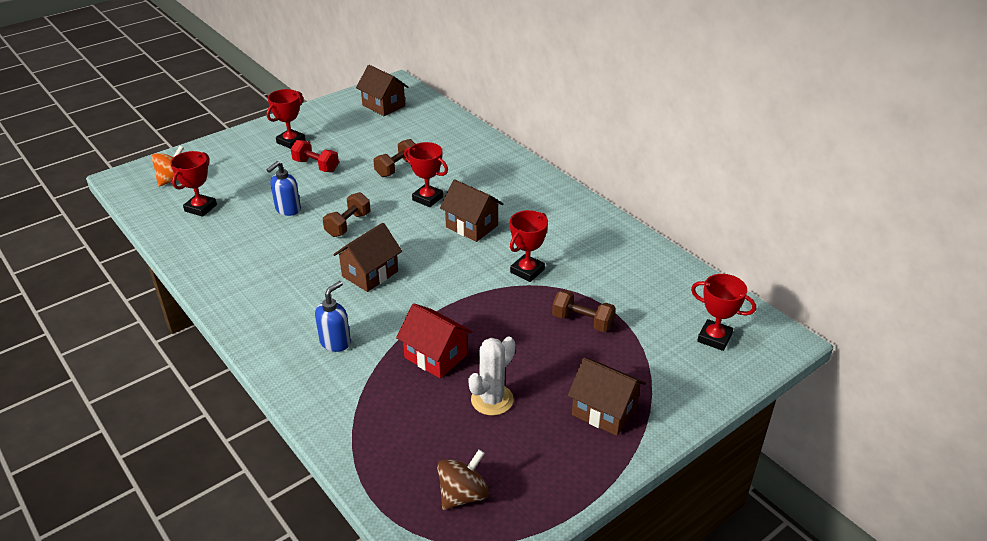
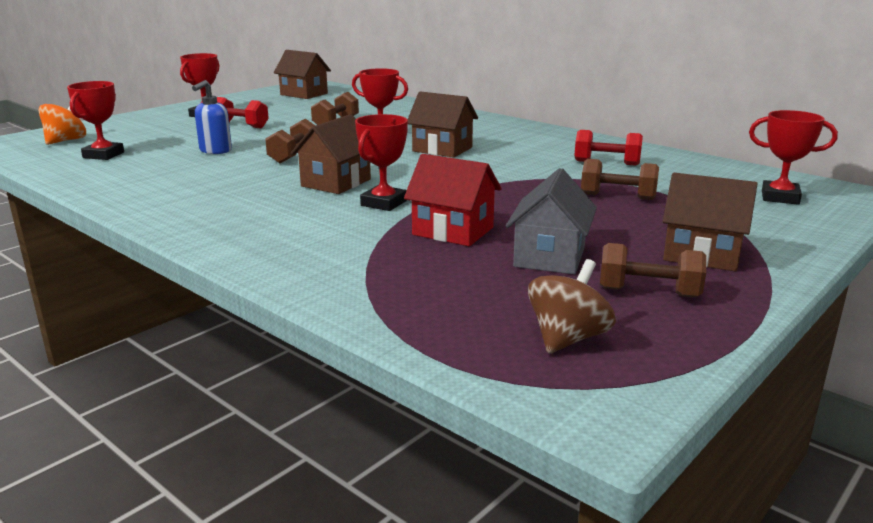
camera: 10 degrees left, 15 degrees down
(335, 342) = (313, 230): blue soap dispenser -> none
(492, 400) = (550, 257): white cactus -> grey house
(527, 271) = (526, 171): red trophy -> red trophy (384, 203)
(541, 452) = (648, 292): none -> brown dumbbell
(600, 265) = (606, 163): none -> red dumbbell

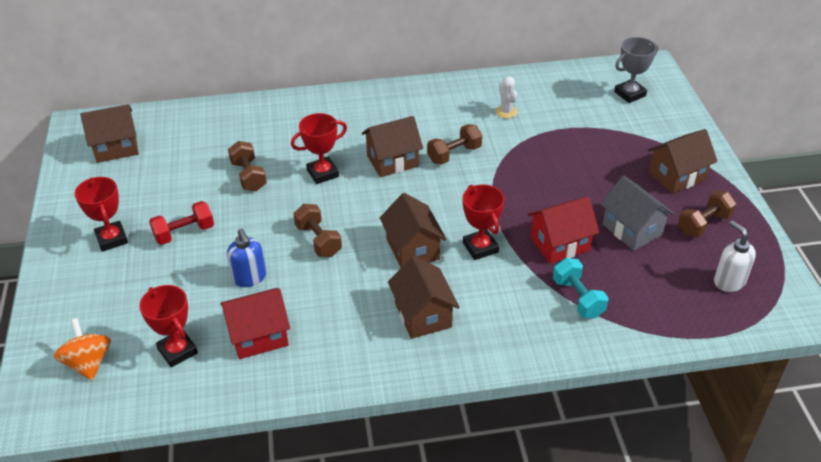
camera: 50 degrees left, 20 degrees up
(148, 169) = (259, 336): none -> red house
(248, 208) = (423, 315): none -> brown house
(378, 261) = (578, 298): none -> turquoise dumbbell
(567, 338) = (729, 281): brown spinning top -> white soap dispenser
(606, 163) = (506, 112): red dumbbell -> white cactus
(617, 197) = (569, 147): brown dumbbell -> brown dumbbell (454, 154)
(780, 197) = (630, 94): red trophy -> grey trophy

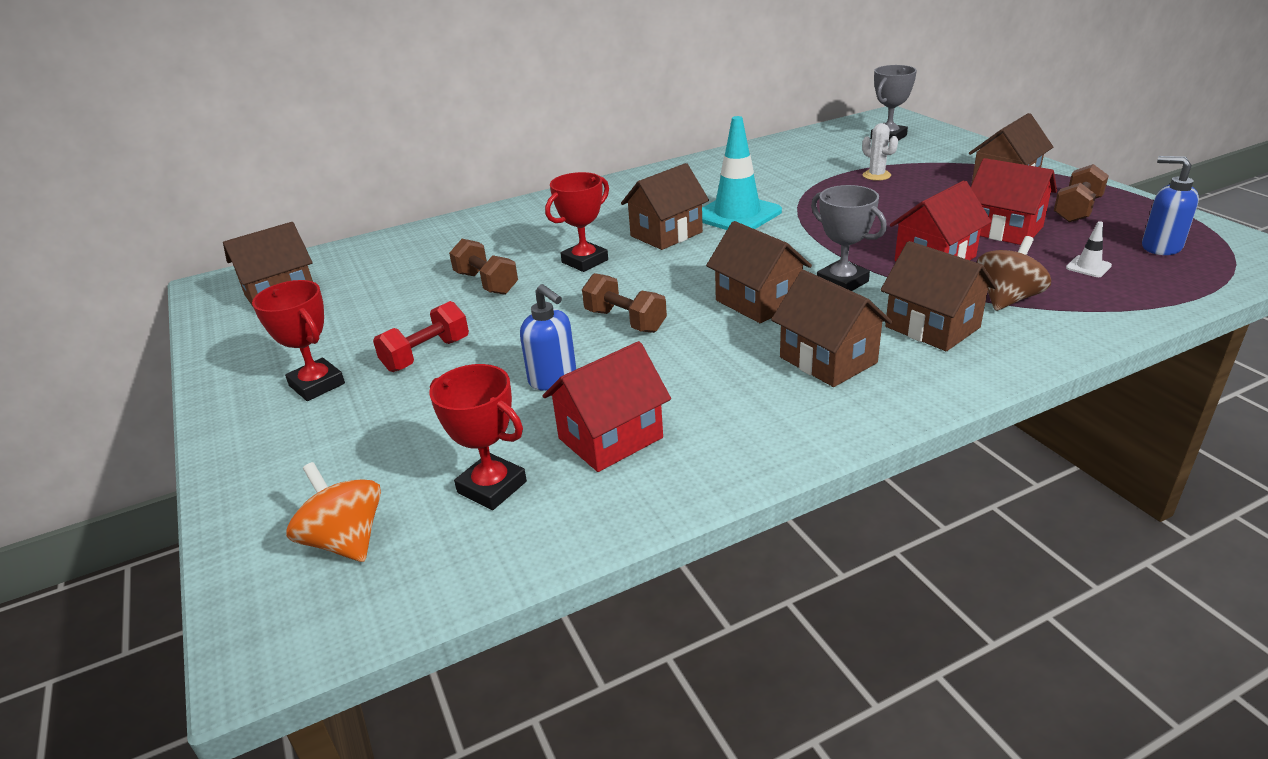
camera: 15 degrees left, 10 degrees down
(454, 154) = (737, 214): brown dumbbell -> turquoise traffic cone
(480, 247) = (842, 282): red trophy -> grey trophy
(506, 112) = (767, 173): white cactus -> white cactus (876, 175)
(509, 308) = (932, 327): none -> brown house
(578, 298) = (1007, 299): turquoise dumbbell -> brown spinning top
(632, 229) = (1004, 230): grey house -> red house
(659, 285) = (1088, 267): none -> white traffic cone
(729, 281) = (1160, 247): white soap dispenser -> blue soap dispenser

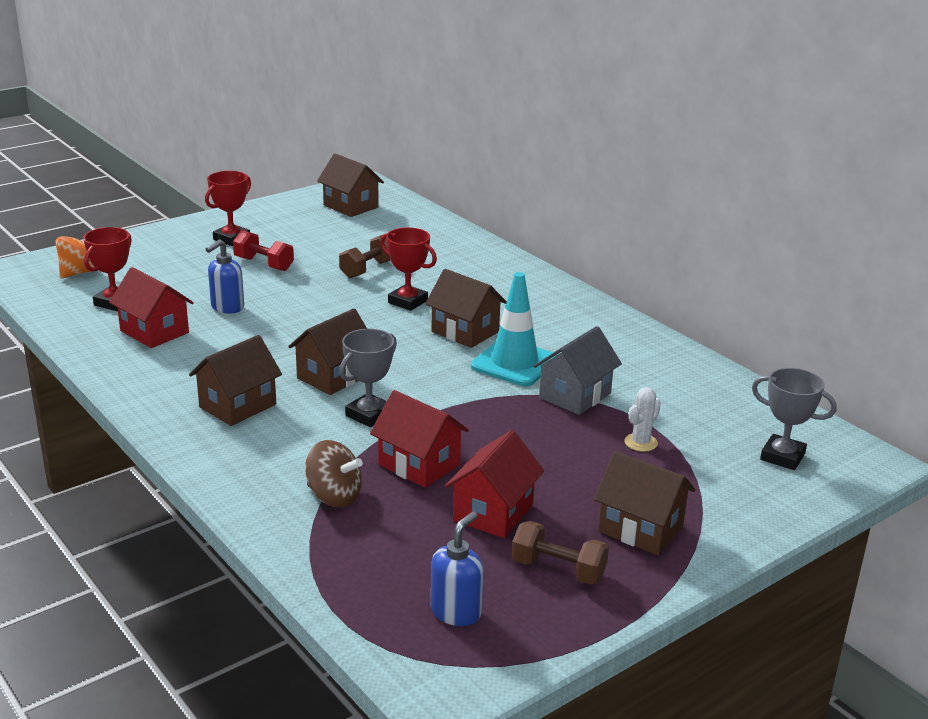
camera: 75 degrees right, 5 degrees down
(625, 321) = (305, 325): brown dumbbell -> none
(799, 194) = (575, 395): none -> grey house
(932, 327) = (285, 454): brown house -> none
(1088, 267) = (403, 553): white traffic cone -> none

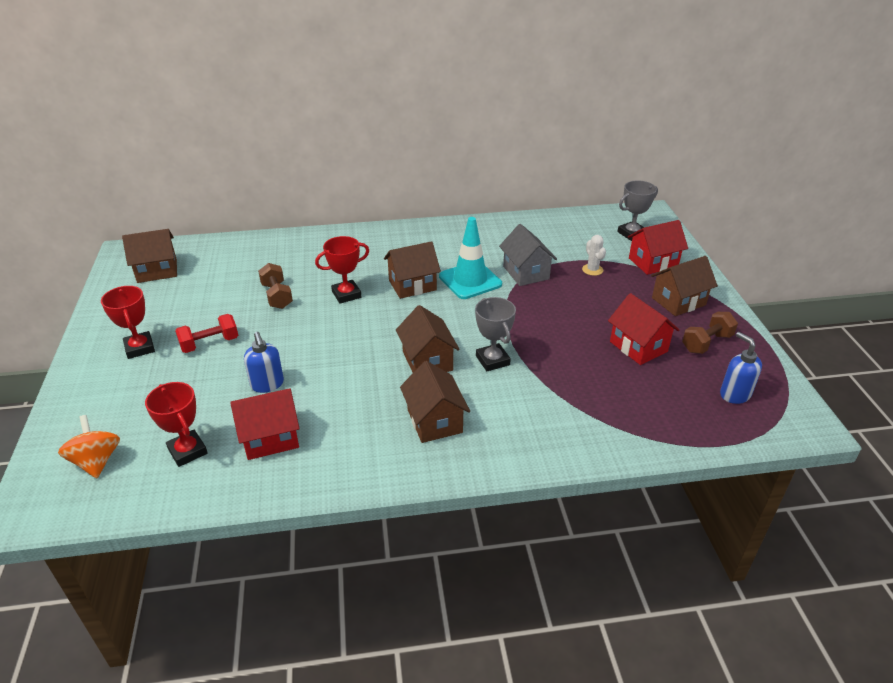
camera: 60 degrees left, 10 degrees up
(334, 496) = (587, 407): brown spinning top -> none
(419, 464) = (569, 358): red house -> red house (653, 262)

